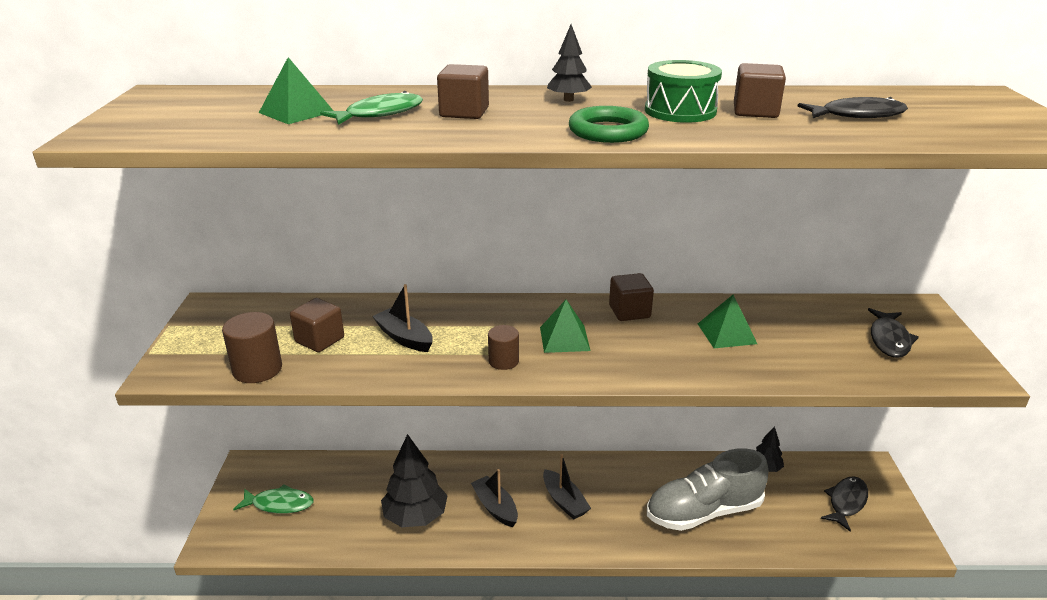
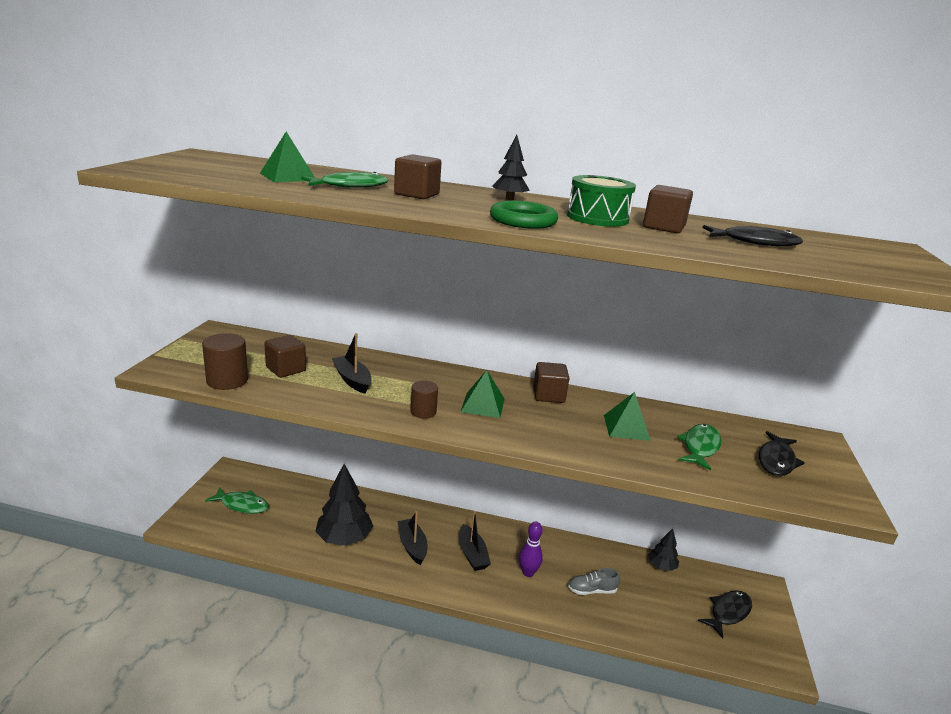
camera: 10 degrees right, 5 degrees down
(631, 508) = (528, 572): none -> purple bowling pin
(703, 511) = (592, 590): grey shoe -> grey shoe, size x0.44
(809, 340) = (700, 447): none -> green fish

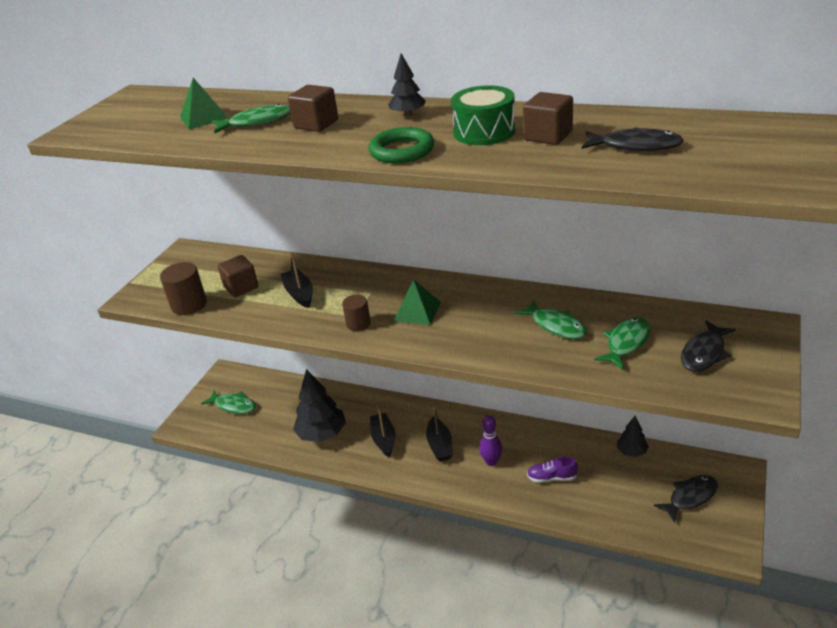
camera: 15 degrees right, 10 degrees up
(548, 395) = (487, 294): brown cube -> none
(592, 590) = (552, 478): grey shoe -> purple shoe
(626, 427) = (555, 326): green pyramid -> green fish

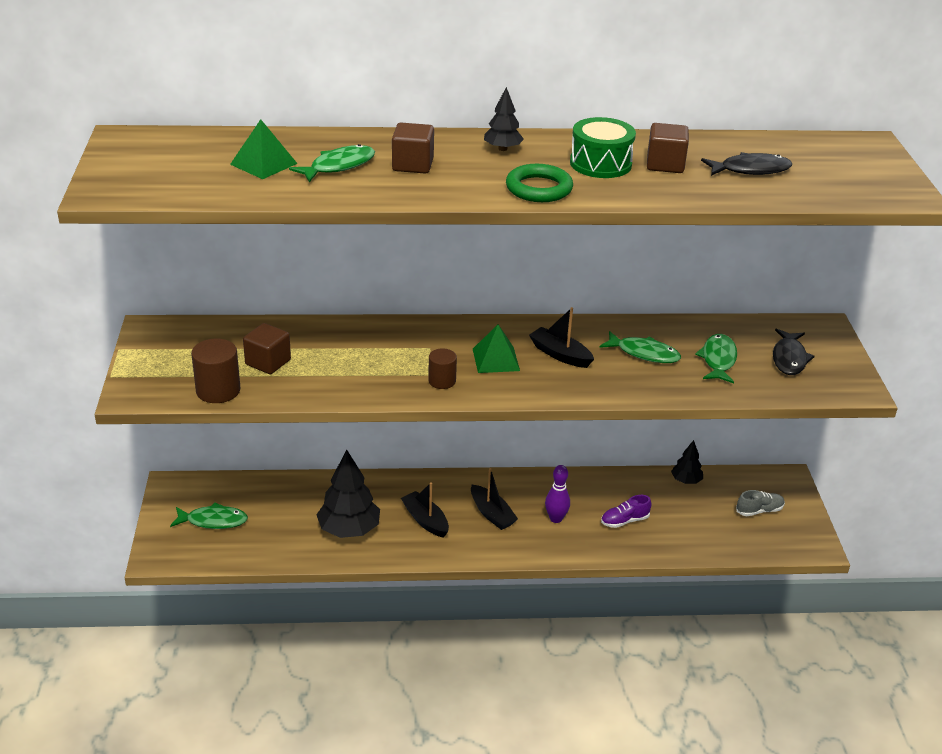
camera: 30 degrees left, 0 degrees up
(299, 294) = (347, 360): black boat -> black boat (560, 355)
(690, 497) = (759, 510): black fish -> grey shoe

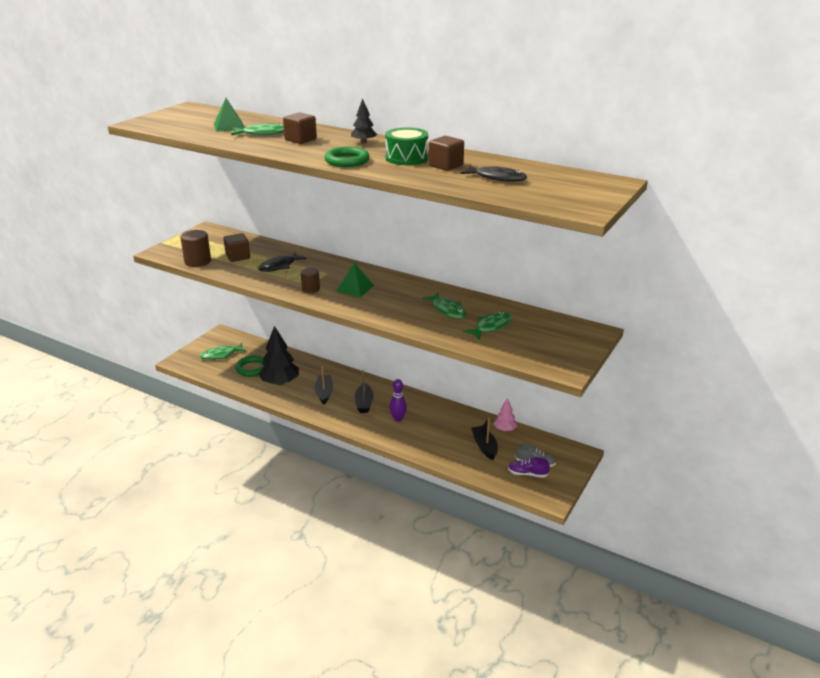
camera: 35 degrees right, 5 degrees down
(213, 521) = (221, 355): green fish -> green fish turned 120 degrees clockwise
(285, 524) = (252, 368): none -> green ring
(560, 355) = (395, 296): black boat -> black boat (484, 446)
(624, 521) = (438, 435): purple shoe -> purple shoe (527, 474)
(686, 480) = (504, 429): black tree -> pink tree
(789, 358) = (541, 340): black fish -> black fish (279, 266)

